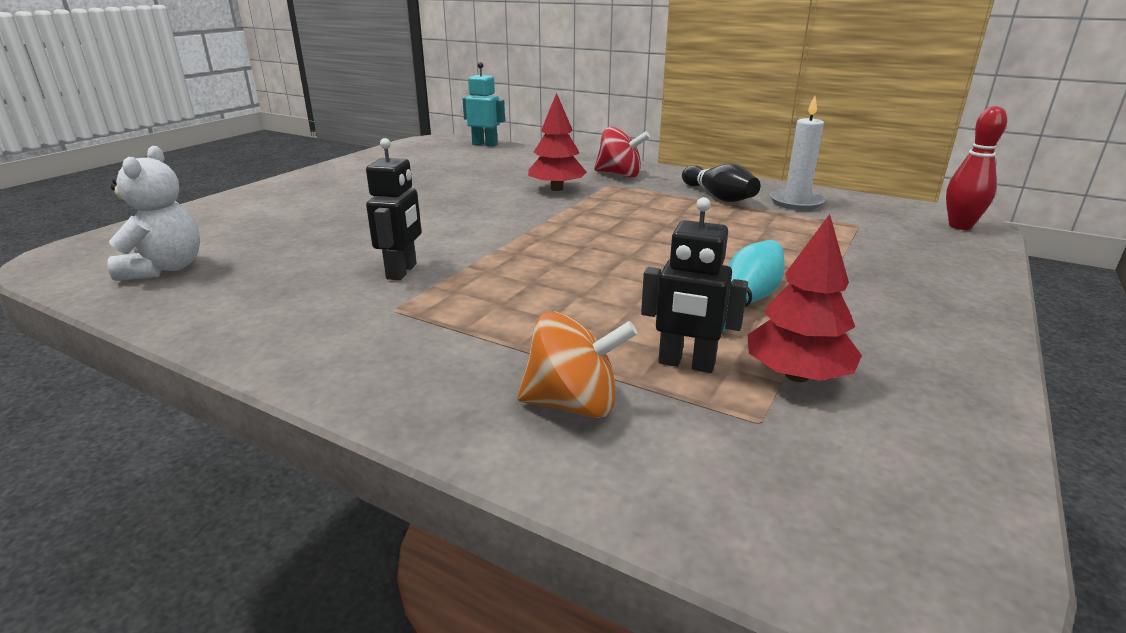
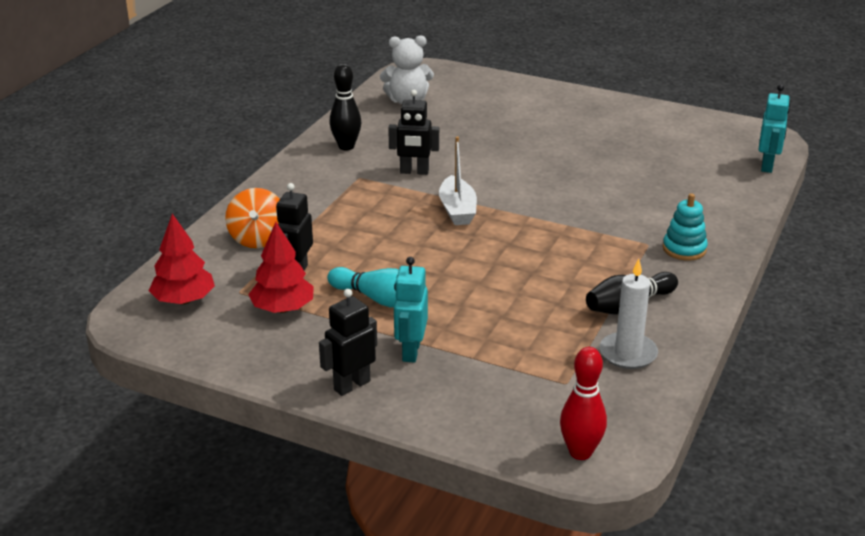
camera: 85 degrees right, 5 degrees up
(275, 318) = (346, 146): none -> black bowling pin
(521, 251) = (457, 210): none -> white boat
(556, 189) = (619, 216): red tree -> red tree (184, 300)
(619, 175) = (684, 249): red spinning top -> turquoise stacking toy
(852, 287) = (410, 351): none -> turquoise robot
(952, 324) = (351, 385): none -> black robot

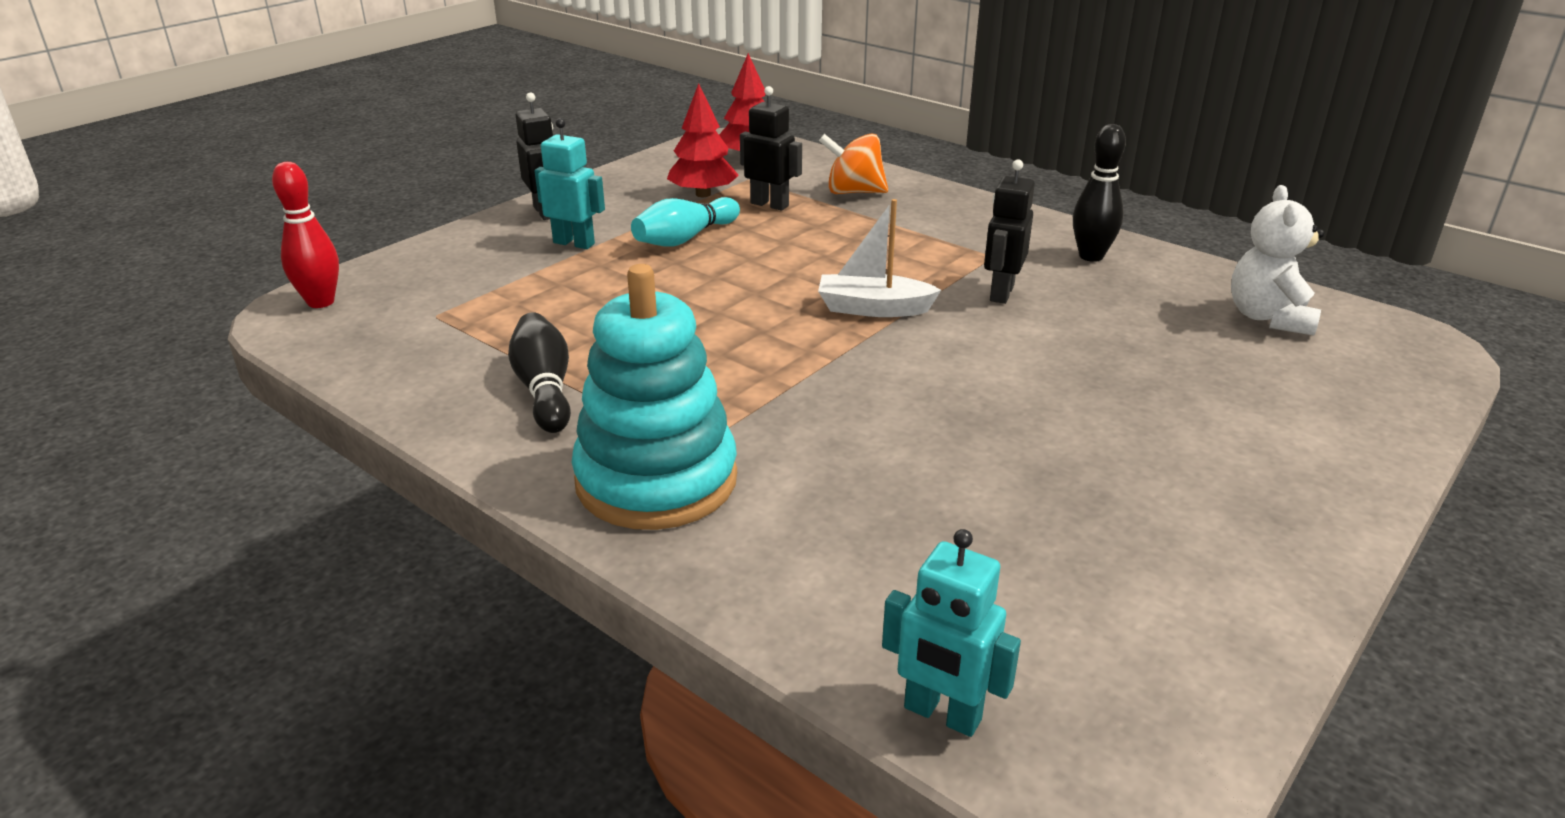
camera: 105 degrees right, 0 degrees up
(628, 353) = (446, 365): white candle -> none
(684, 249) = (656, 480): turquoise stacking toy -> turquoise stacking toy, size x2.03

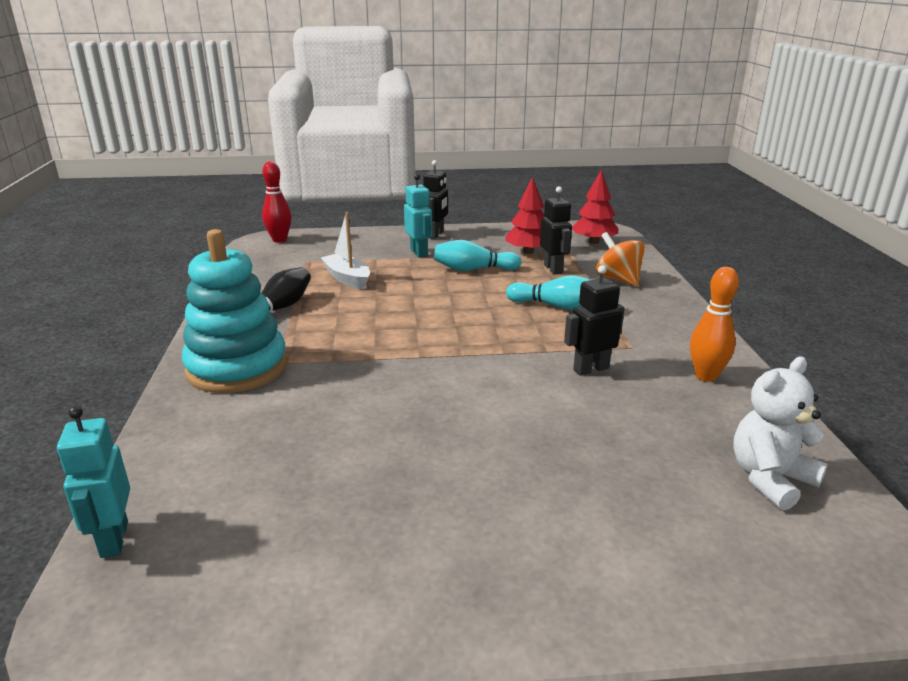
camera: 45 degrees right, 5 degrees down
(855, 244) = (557, 306): none -> turquoise bowling pin
(873, 308) = (495, 342): white boat -> white boat (347, 279)
(1091, 256) = (705, 376): black bowling pin -> orange bowling pin

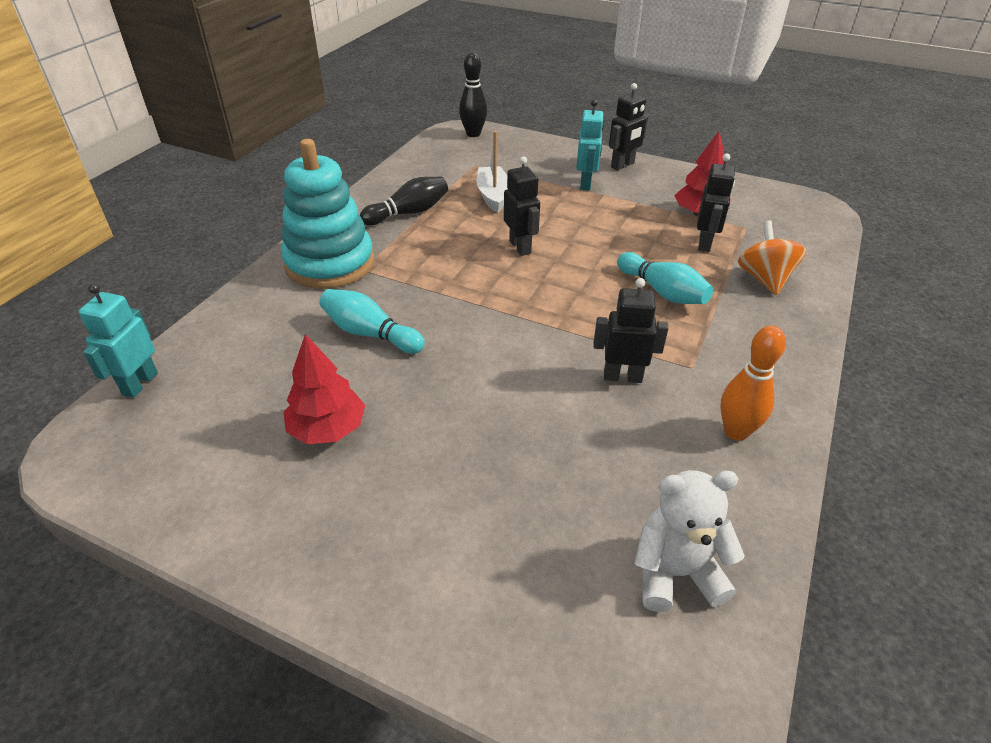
camera: 30 degrees right, 15 degrees up
(279, 240) = (473, 134): red bowling pin -> black bowling pin
(411, 307) = (520, 247): none -> black robot
(473, 269) = (620, 220): turquoise bowling pin -> turquoise bowling pin (370, 333)
(594, 242) = (788, 221): red tree -> red tree (328, 429)

